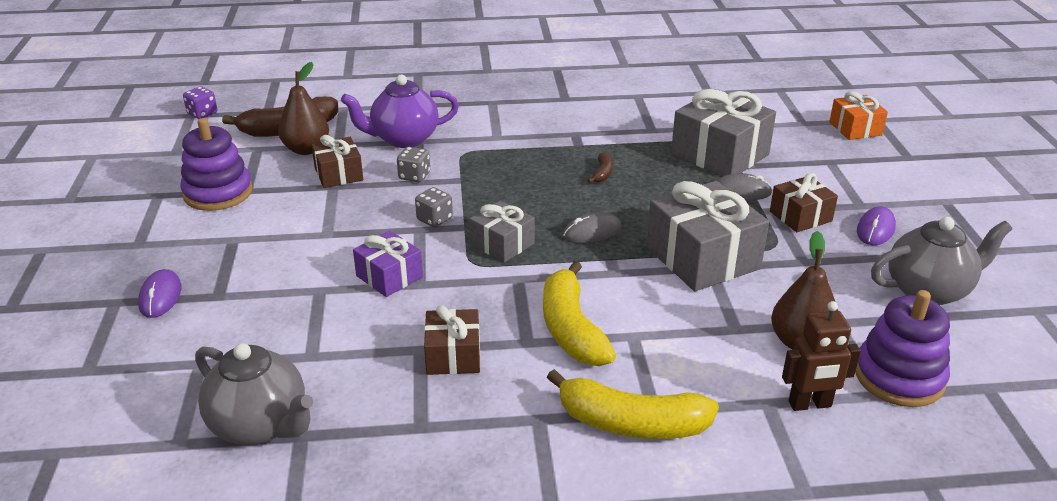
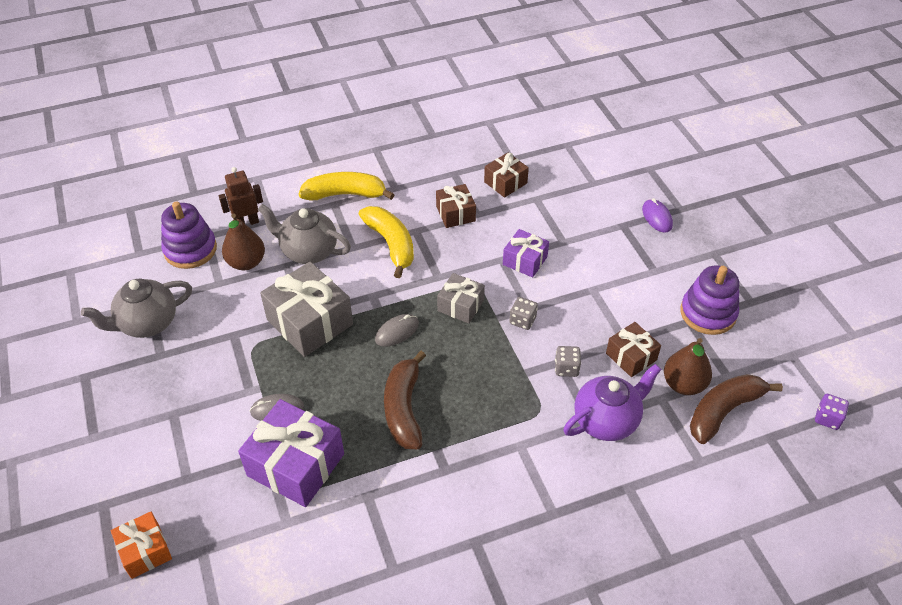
camera: 165 degrees right, 15 degrees up
(260, 425) = (534, 159): grey teapot -> grey teapot (308, 251)
(602, 173) = (404, 408): brown banana -> brown banana, size x2.25
(720, 154) = (296, 465): grey gift -> purple gift
(800, 216) = (228, 386): brown gift -> brown gift (505, 182)
(875, 229) = (168, 383): purple mouse -> none

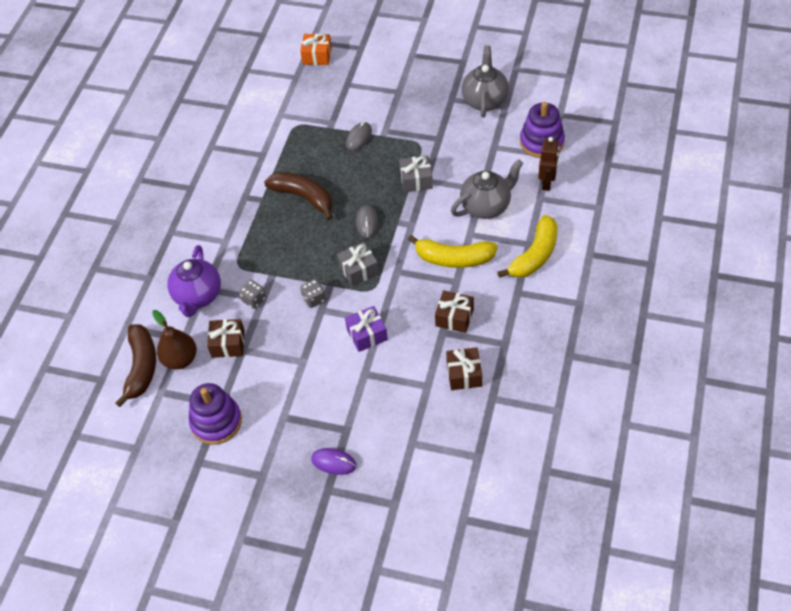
camera: 130 degrees right, 5 degrees up
(246, 262) = (503, 167): brown pear -> none
(296, 465) = (312, 132): purple gift -> none
(309, 322) = (416, 180): grey gift -> grey gift, size x0.57
(827, 418) = (78, 426): purple dice -> none

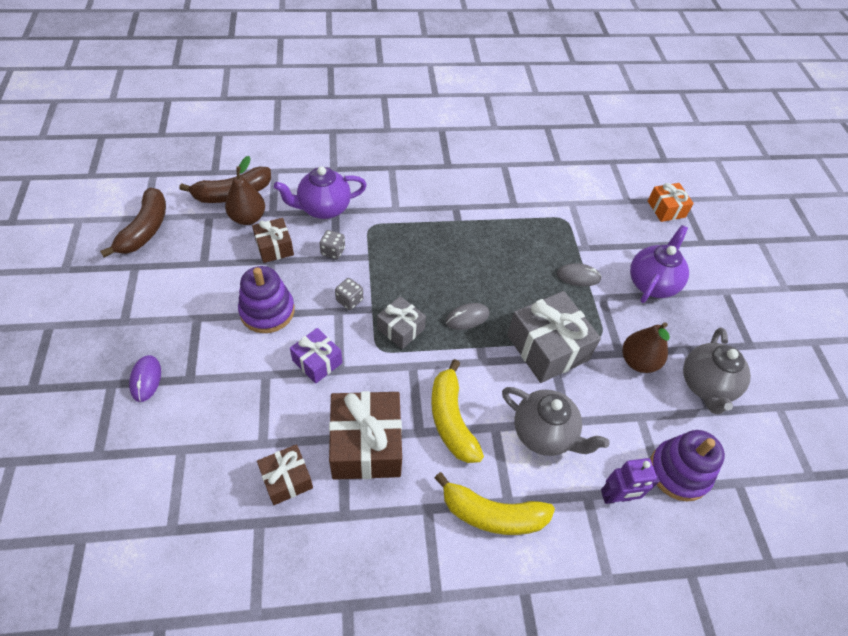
camera: 60 degrees right, 0 degrees up
(216, 422) = (182, 266): purple stacking toy -> purple stacking toy (267, 311)
(304, 197) = (475, 253): brown banana -> brown banana (145, 229)
(385, 94) = (652, 283): none -> purple teapot
(416, 180) = (547, 347): grey gift -> grey gift, size x1.76
(450, 130) = (638, 361): none -> brown pear
(454, 317) = (366, 445): brown gift -> brown gift, size x1.76
(485, 100) = (706, 385): grey teapot -> grey teapot turned 120 degrees clockwise
(547, 183) = (616, 497): brown robot -> purple robot

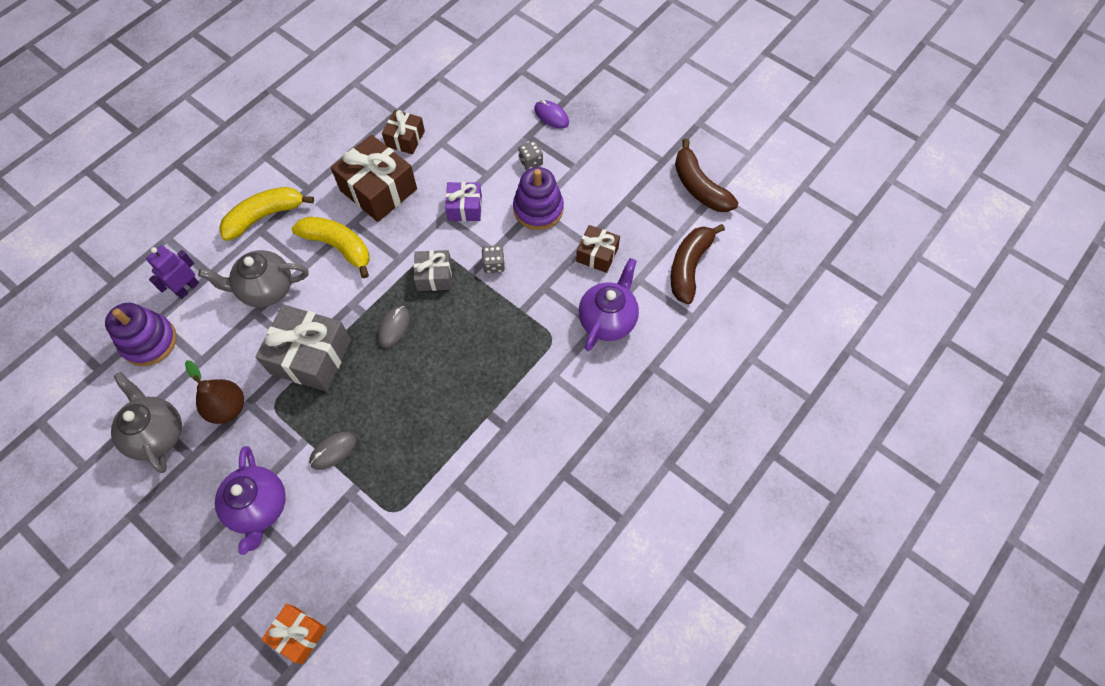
camera: 140 degrees right, 10 degrees up
(248, 218) = (648, 259): brown pear -> none
(333, 251) = (552, 290): grey dice -> grey dice (531, 162)

